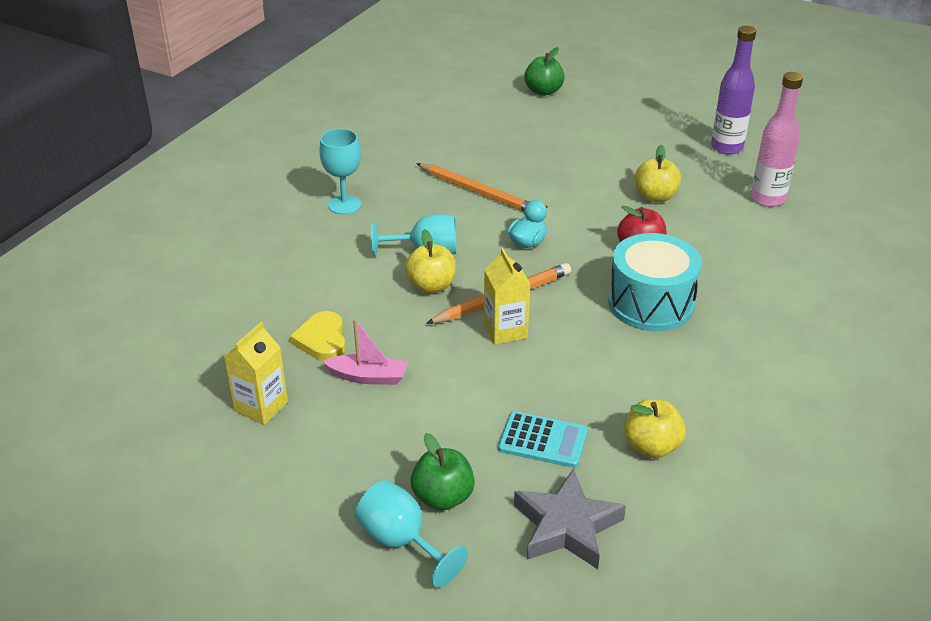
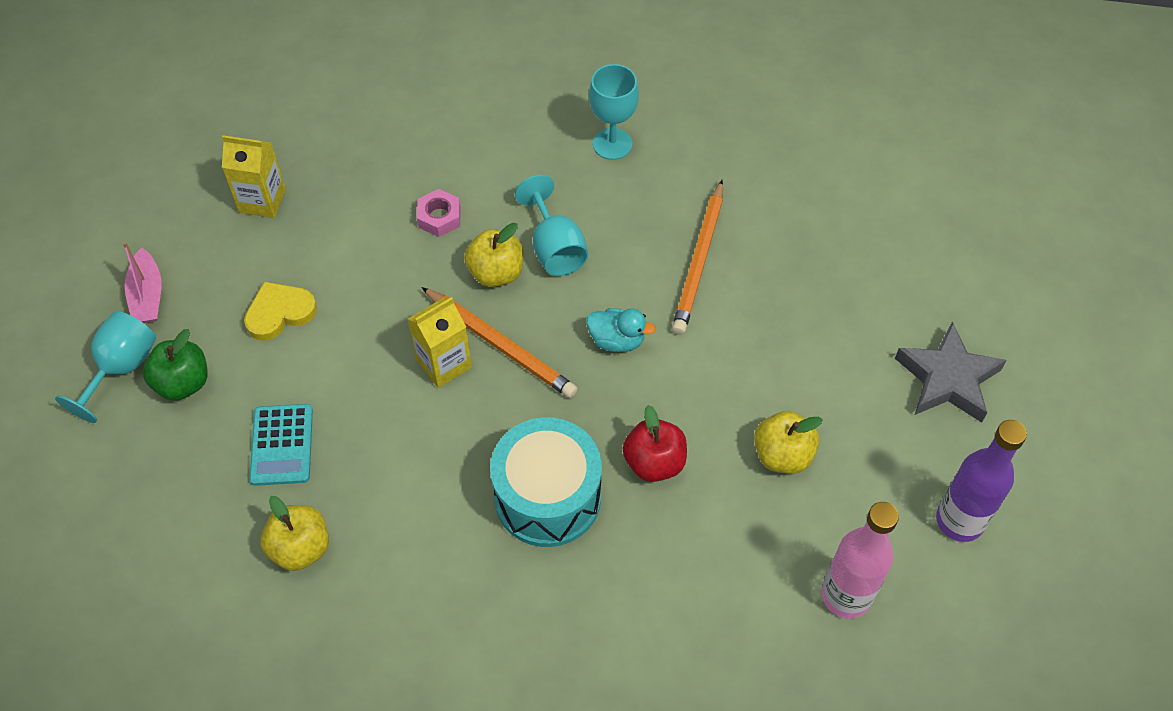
camera: 70 degrees right, 20 degrees up
(322, 340) = (372, 210): yellow heart -> yellow heart (279, 313)
(355, 304) = (439, 217): none -> pink nut
(368, 377) = (330, 268): pink boat -> pink boat (147, 296)
(543, 91) = (987, 261): green apple -> none
(567, 526) = (170, 496): grey star -> grey star (948, 379)

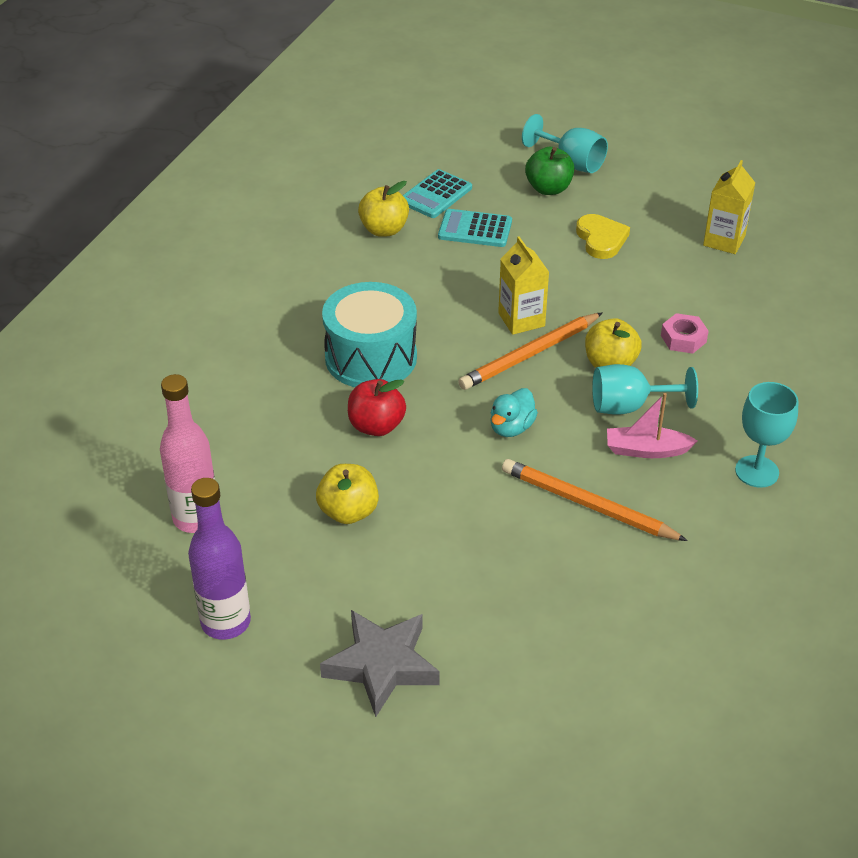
camera: 105 degrees right, 15 degrees down
(147, 296) = (637, 178): pink boat -> pink boat (646, 450)
(214, 506) = (436, 195): none -> turquoise calculator

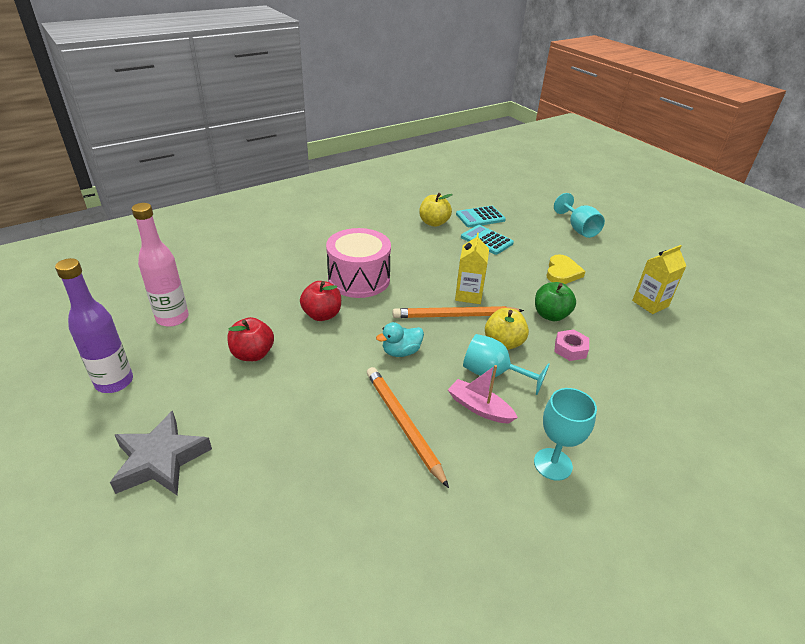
camera: 30 degrees right, 5 degrees down
(348, 512) = (253, 354): yellow apple -> red apple
(371, 357) = (359, 279): turquoise drum -> pink drum
(548, 188) = (552, 236): green apple -> green apple (551, 315)

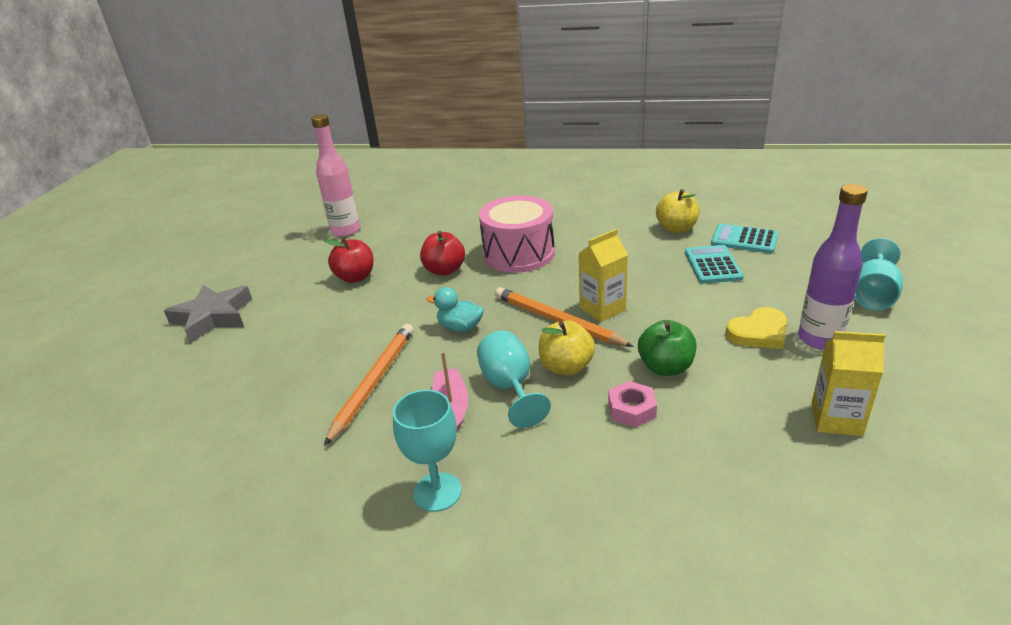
camera: 50 degrees right, 5 degrees down
(114, 382) = (259, 258): purple bottle -> purple bottle (819, 339)

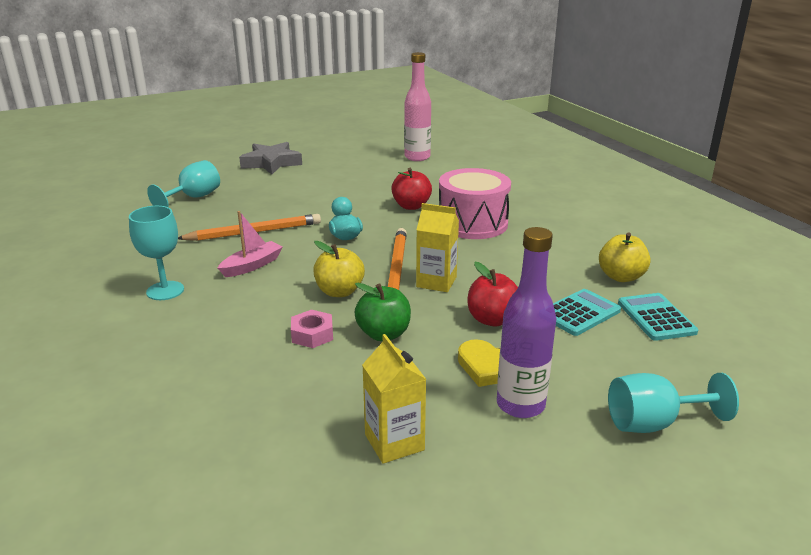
camera: 50 degrees right, 5 degrees down
(355, 277) = (364, 182): red apple -> red apple (492, 319)
(510, 387) = (293, 278): turquoise goblet -> turquoise goblet (194, 198)

